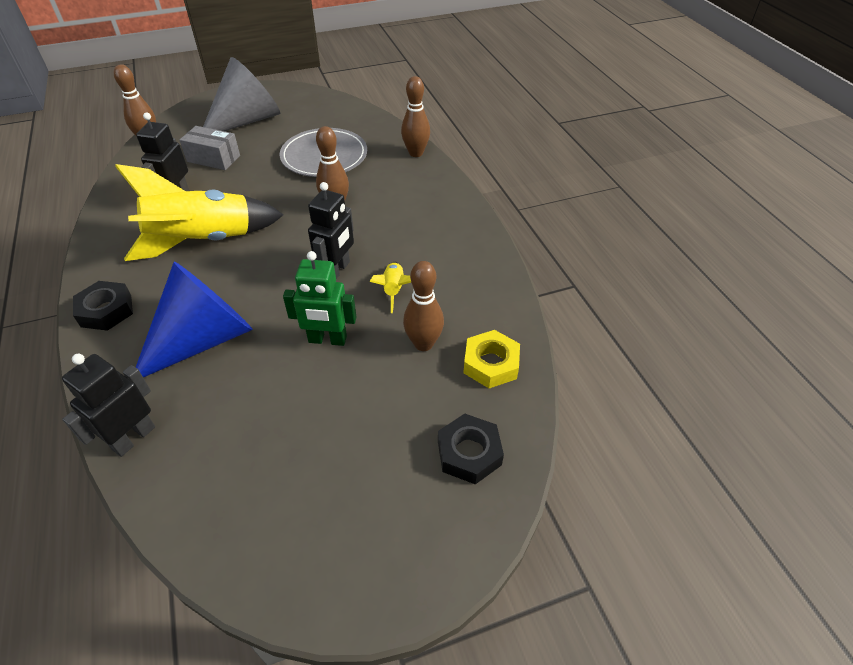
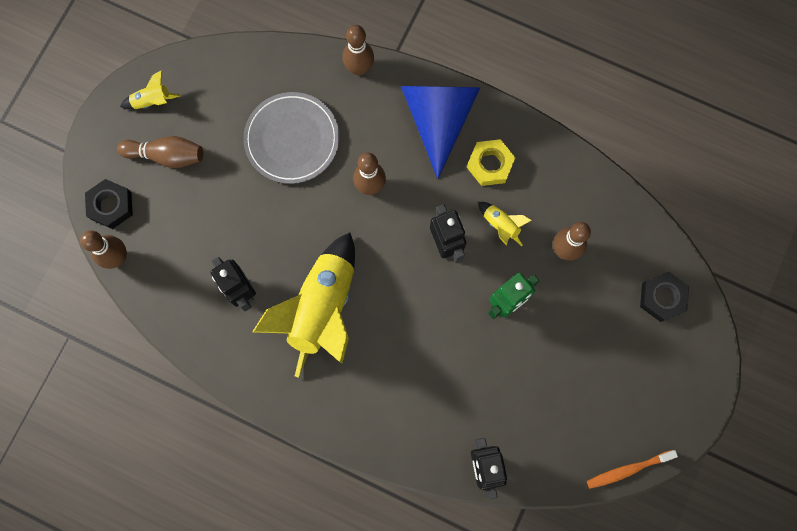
camera: 45 degrees left, 30 degrees up
(106, 311) = (342, 419): black nut -> black nut (111, 206)
(204, 339) = (433, 375): blue cone -> blue cone (438, 119)
(213, 158) = (206, 225): grey box -> none
(236, 579) = (628, 469): none -> orange toothbrush
(247, 120) = (166, 155): grey cone -> brown bowling pin
(278, 98) = (152, 101): none -> yellow rocket
(491, 364) = (616, 227): yellow nut -> yellow nut (490, 164)

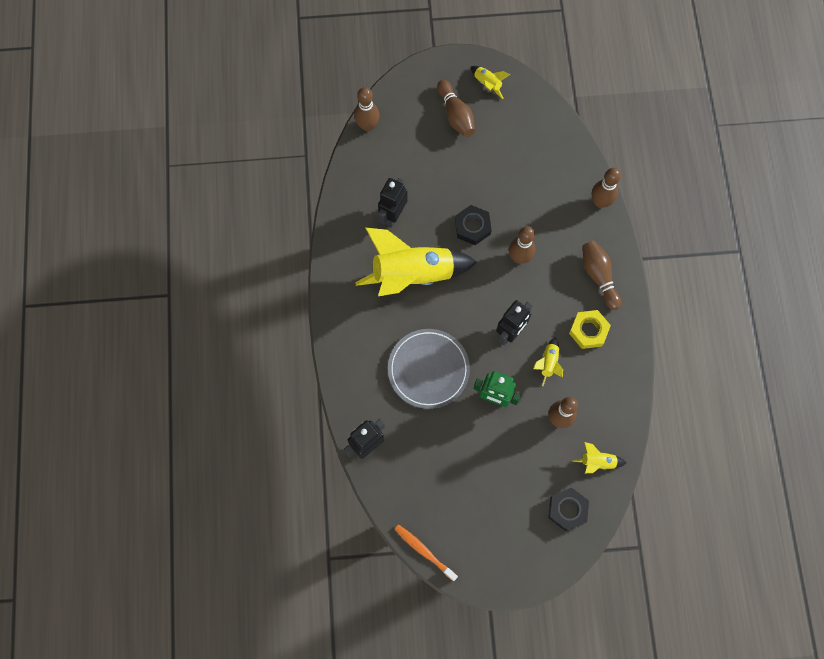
camera: 60 degrees right, 5 degrees down
(111, 206) = (399, 101): black nut -> black nut (472, 227)
(292, 139) = (519, 187): grey plate -> grey plate (428, 369)
(438, 119) = (598, 276): blue cone -> brown bowling pin
(629, 238) = (597, 462): none -> yellow rocket

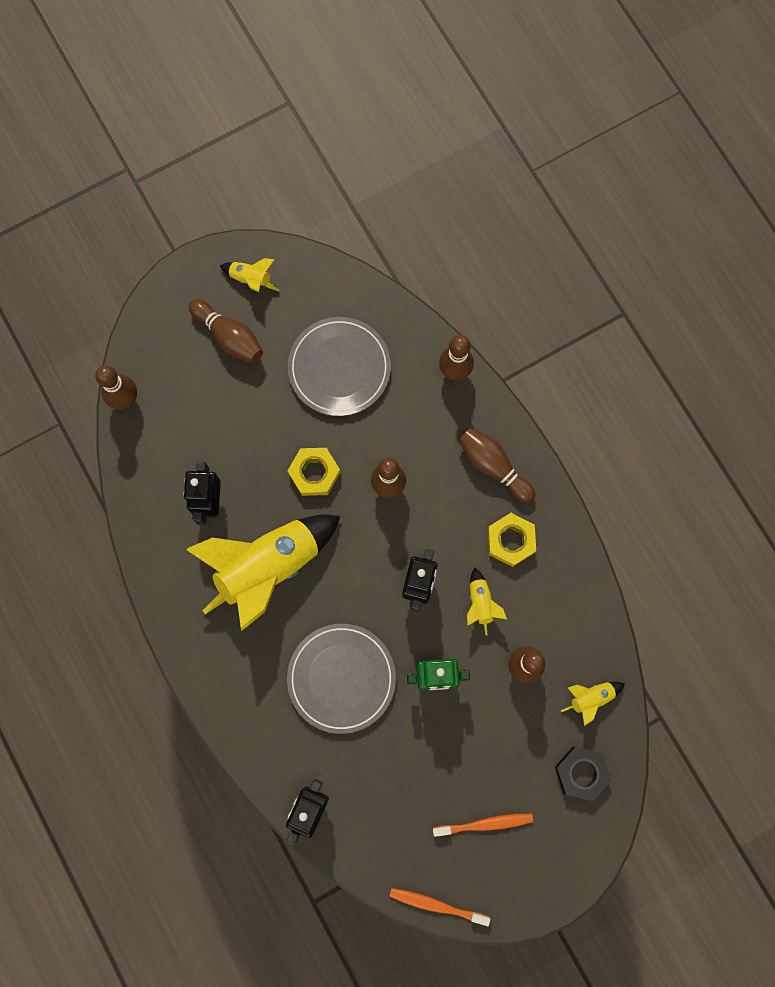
camera: 25 degrees left, 5 degrees up
(472, 227) = (314, 473): black nut -> yellow nut
(483, 512) = (485, 824): none -> orange toothbrush
(521, 166) = (339, 368): none -> grey plate

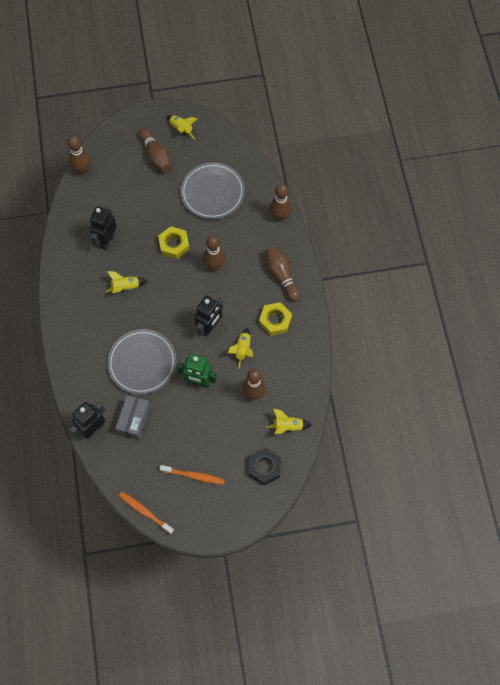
camera: 20 degrees right, 10 degrees down
(269, 567) = (126, 287): yellow rocket -> yellow rocket, size x0.42
(365, 771) = (134, 420): none -> grey box

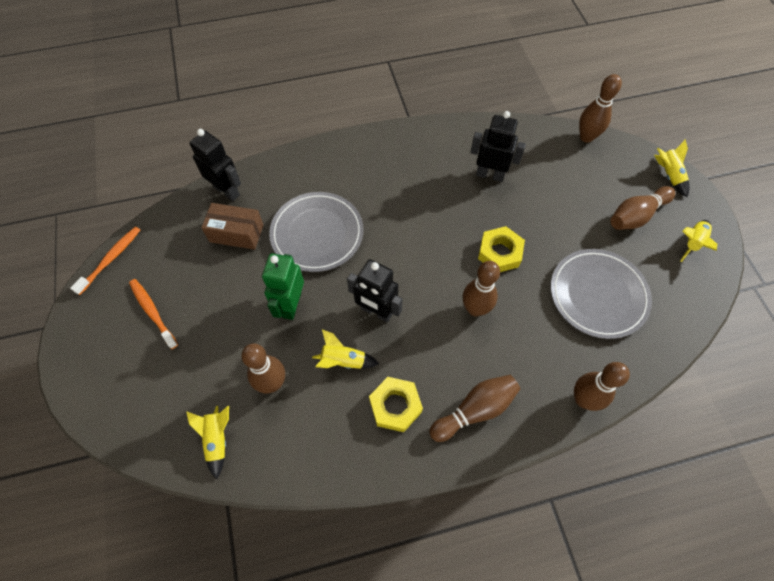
camera: 85 degrees right, 5 degrees down
(126, 287) = (425, 203): yellow rocket -> yellow rocket (668, 175)
(134, 420) = (236, 233): grey box -> brown box
(193, 476) = (153, 312): orange toothbrush -> orange toothbrush turned 135 degrees clockwise
(264, 467) = (154, 408): black nut -> none

